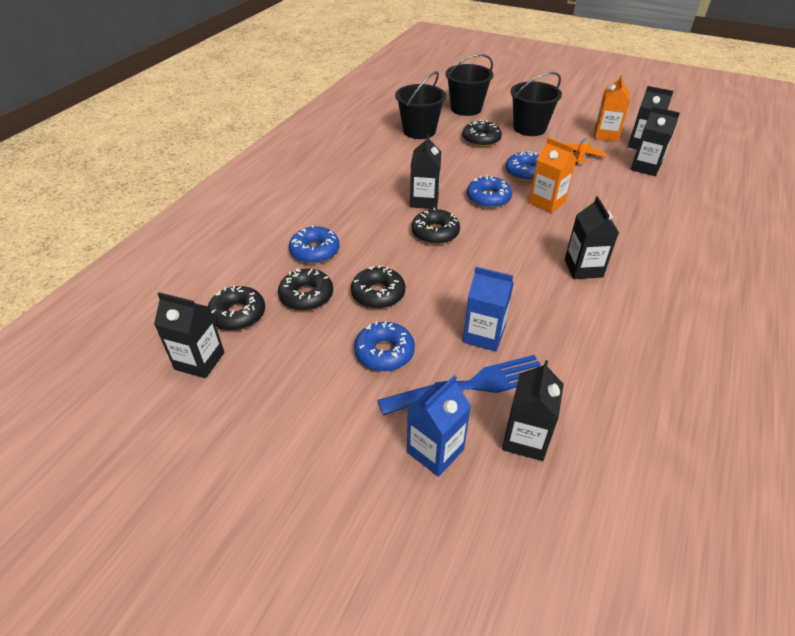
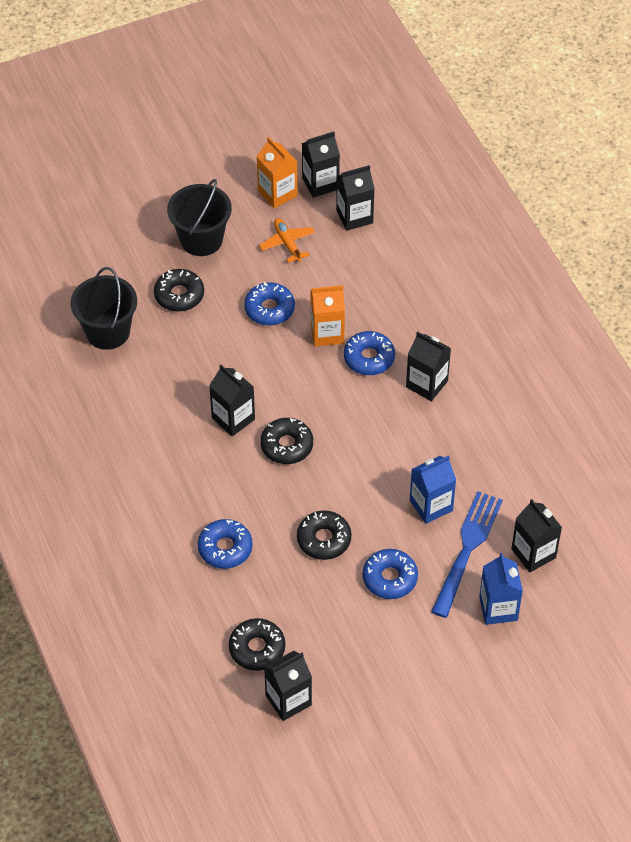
camera: 50 degrees left, 10 degrees up
(306, 296) = (279, 589): black donut -> none
(466, 108) = (106, 258): black bucket -> none
(488, 198) = (278, 369): blue donut -> blue donut (369, 358)

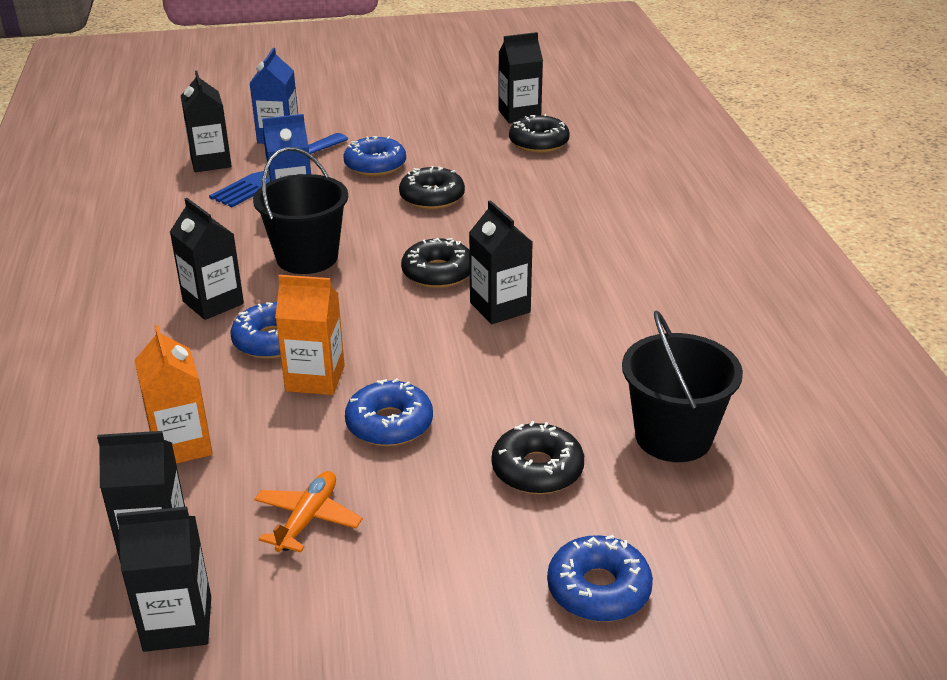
camera: 165 degrees left, 20 degrees down
(201, 239) = (468, 556): black bucket -> black bucket (307, 258)
(225, 548) = (550, 205): blue donut -> blue donut (598, 589)
(277, 193) = (277, 620): orange carton -> orange carton (181, 445)
(287, 243) = (307, 519): orange plane -> orange plane turned 150 degrees counterclockwise

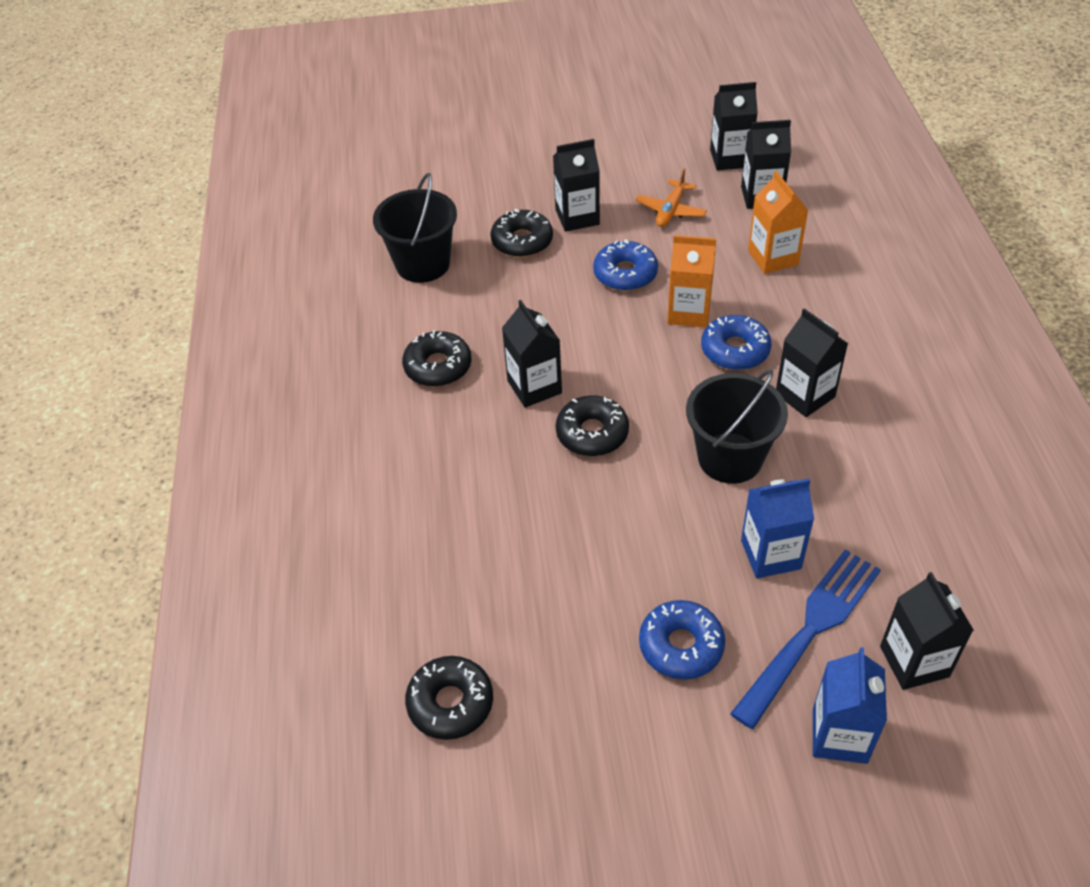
camera: 175 degrees left, 15 degrees up
(432, 197) = (601, 567): black donut -> black donut (438, 366)
(519, 114) = (467, 799): black carton -> black carton (577, 217)
(598, 589) = (497, 175): blue donut -> none

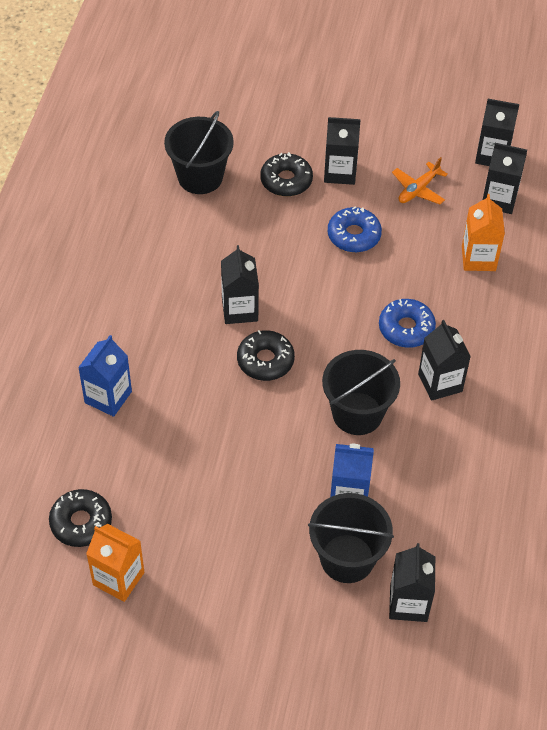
camera: 15 degrees right, 5 degrees up
(438, 366) = (175, 269): black donut -> none
(681, 646) = (253, 537): blue donut -> none
(689, 312) = (387, 285): orange carton -> orange carton (118, 578)
(810, 632) = (347, 558): blue fork -> black bucket
(839, 735) = (329, 633): blue carton -> blue carton (108, 397)

